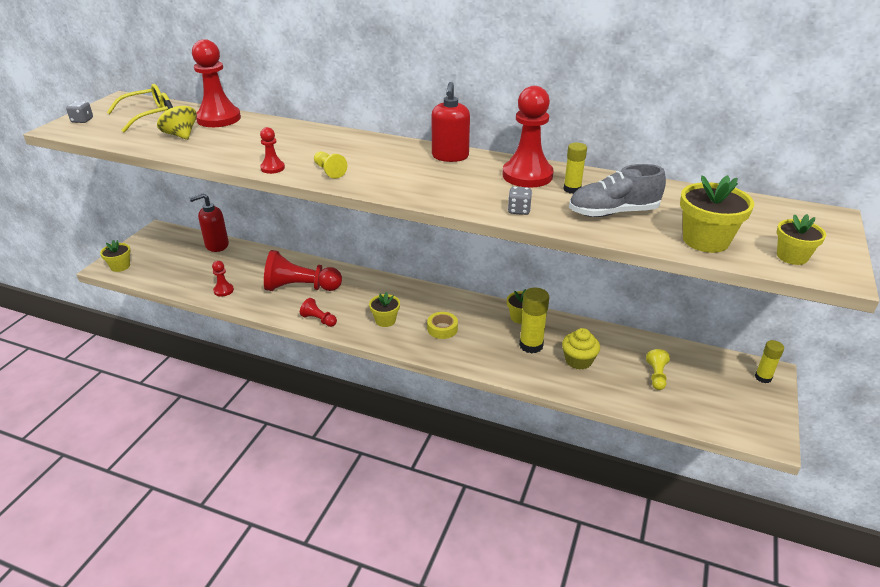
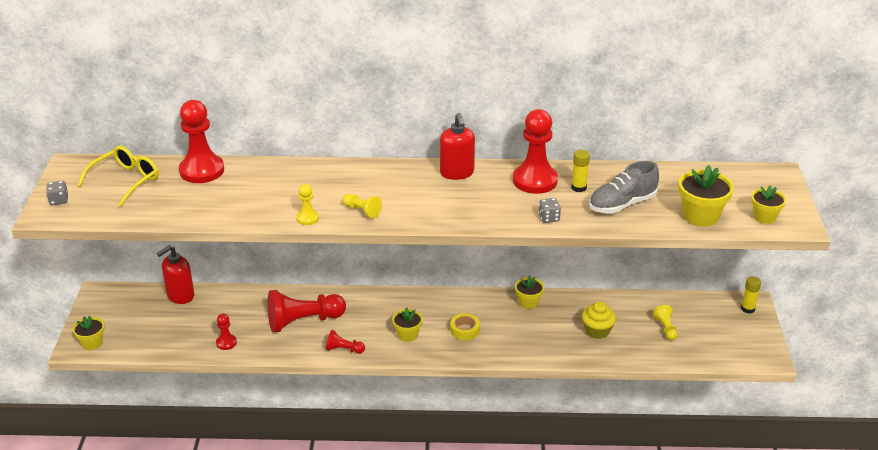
camera: 20 degrees left, 0 degrees up
(180, 135) = (182, 198): yellow spinning top -> none
(272, 168) = (307, 218): red pawn -> yellow pawn
(531, 345) = (550, 327): yellow glue stick -> none

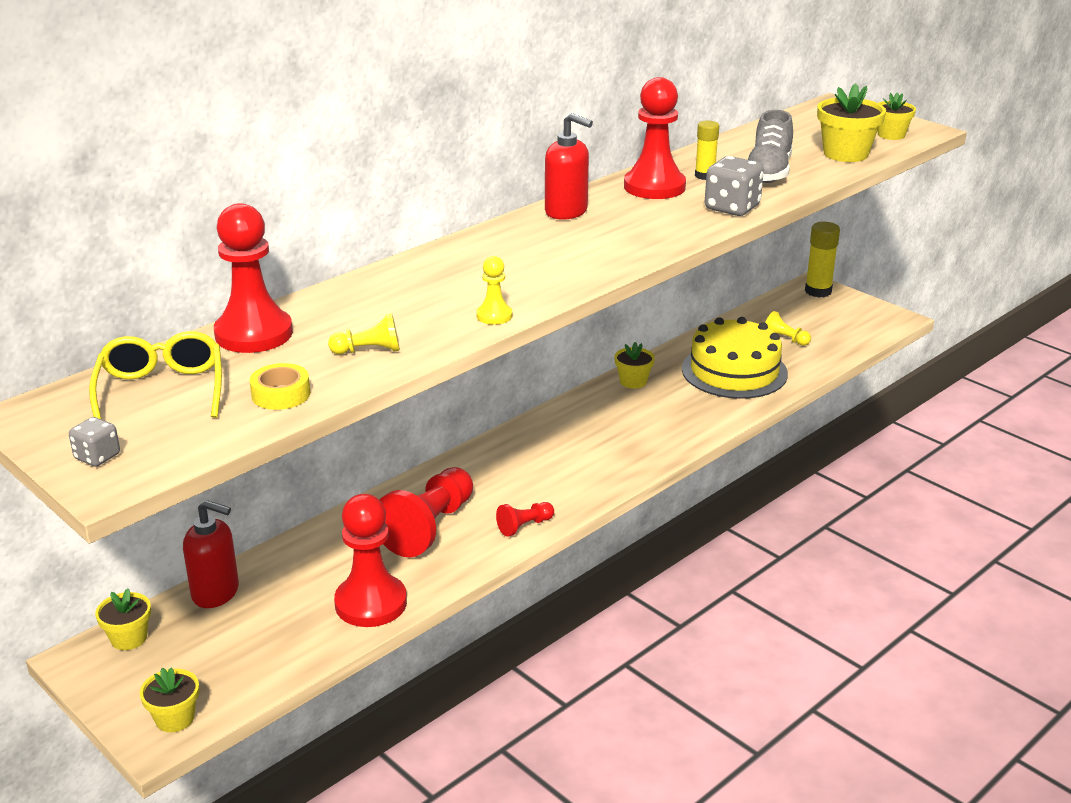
camera: 45 degrees left, 5 degrees down
(180, 296) = (216, 593): red soap dispenser -> red soap dispenser turned 75 degrees counterclockwise
(226, 343) = (371, 603): red pawn -> red pawn, size x2.08
(362, 211) = (540, 282): yellow pawn -> yellow pawn (369, 350)
(407, 335) = (567, 474): yellow flower pot -> yellow flower pot (129, 638)
(464, 330) = (617, 437): yellow tape -> yellow tape (281, 394)
(549, 218) = (732, 208): grey dice -> grey dice, size x1.80
(597, 330) = (734, 371): yellow cupcake -> yellow cake
(747, 309) = (818, 291): yellow glue stick -> yellow glue stick, size x1.58

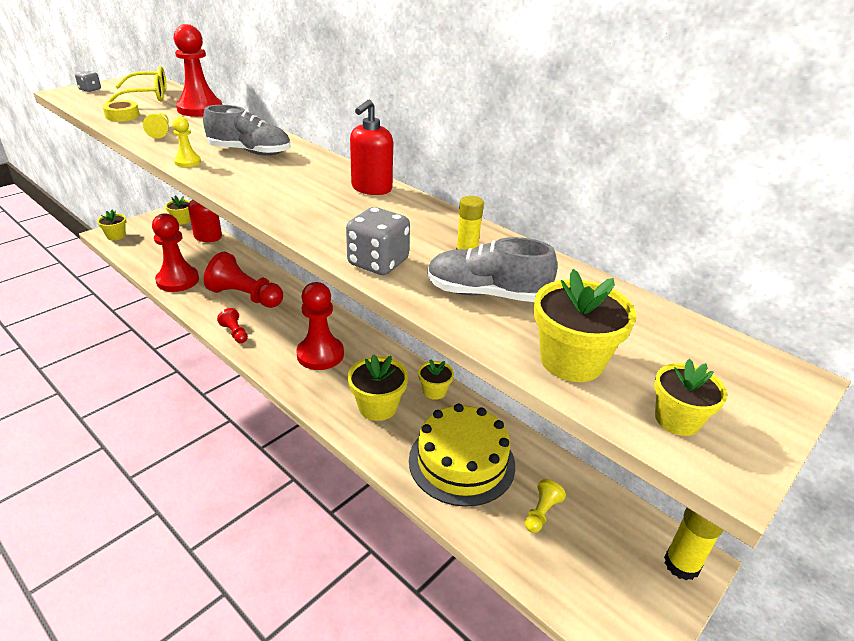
camera: 85 degrees right, 5 degrees up
(454, 281) = (250, 152): none -> grey shoe
(654, 187) = (432, 227): red pawn -> red pawn (320, 354)
(663, 415) = (378, 407): none -> yellow flower pot

